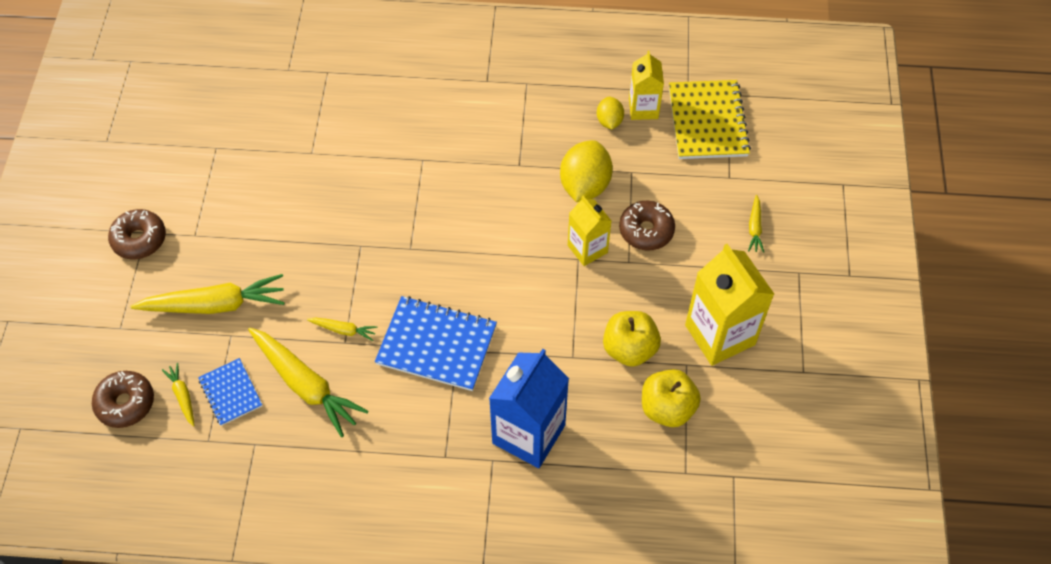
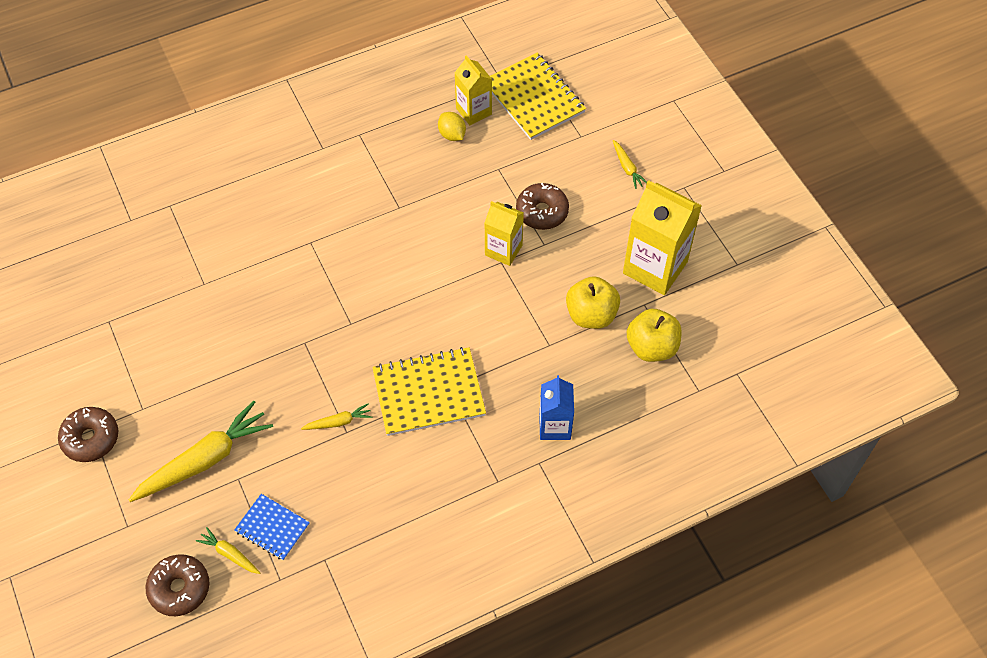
camera: 30 degrees left, 0 degrees up
(306, 385) = (336, 485): yellow carrot -> none
(436, 345) = (429, 393): blue notebook -> yellow notebook
(528, 434) = (554, 426): blue carton -> blue carton, size x0.59
(585, 185) = (466, 198): yellow lemon -> none

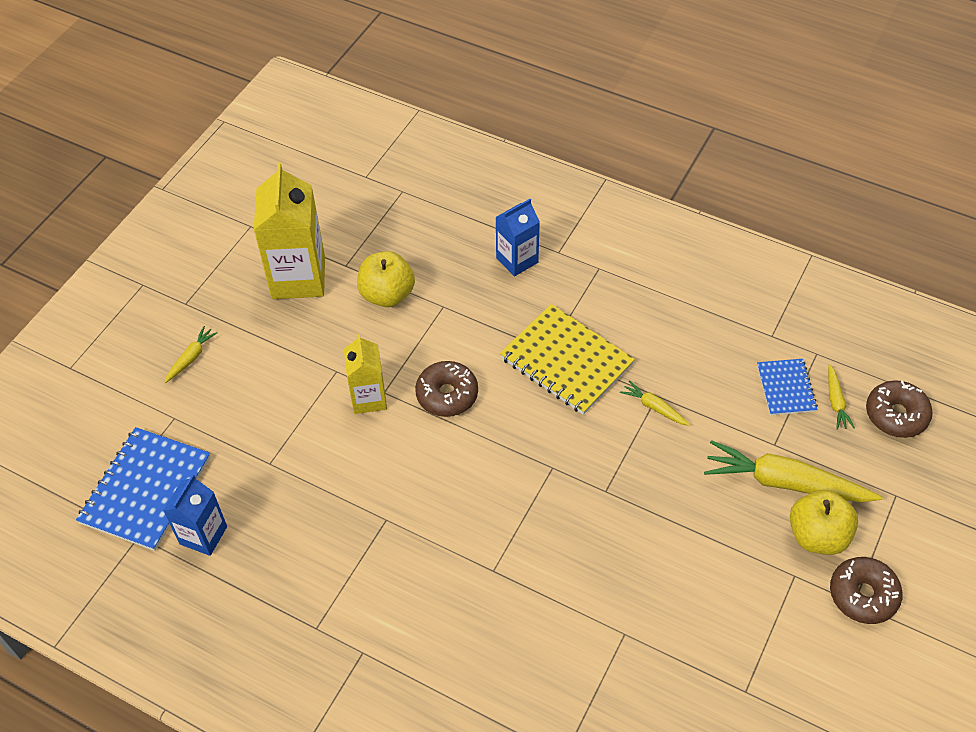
camera: 125 degrees left, 5 degrees down
(452, 135) = (252, 534): yellow lemon -> none
(473, 111) = (203, 535): yellow carton -> blue carton
(534, 98) = (146, 490): yellow notebook -> blue notebook
(542, 212) = (298, 394): brown donut -> brown donut (447, 395)
(651, 347) = (385, 239): yellow apple -> yellow apple (817, 535)

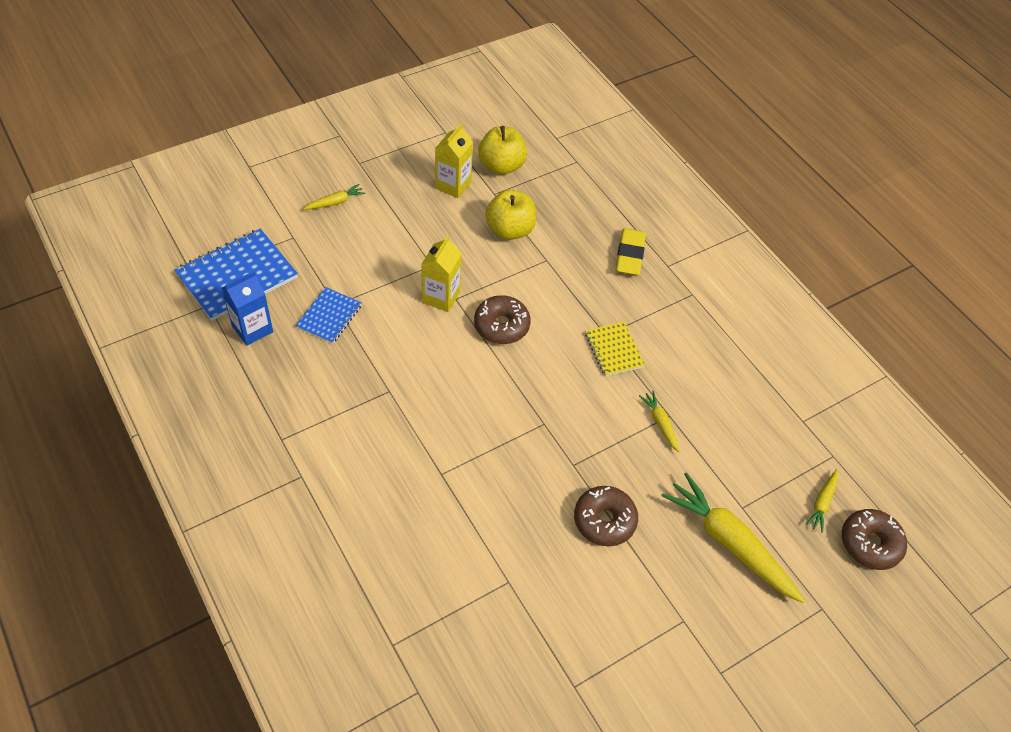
camera: 25 degrees right, 0 degrees up
(298, 277) = (453, 185): yellow carton -> yellow carton, size x0.59
(517, 260) = (629, 255): blue carton -> yellow eraser
(566, 361) = (614, 350): yellow notebook -> yellow notebook, size x0.57
(786, 388) = (785, 468): blue notebook -> blue notebook (329, 316)
(817, 535) = (727, 600): yellow apple -> yellow apple (501, 166)
(863, 595) = (732, 671): brown donut -> brown donut (604, 520)

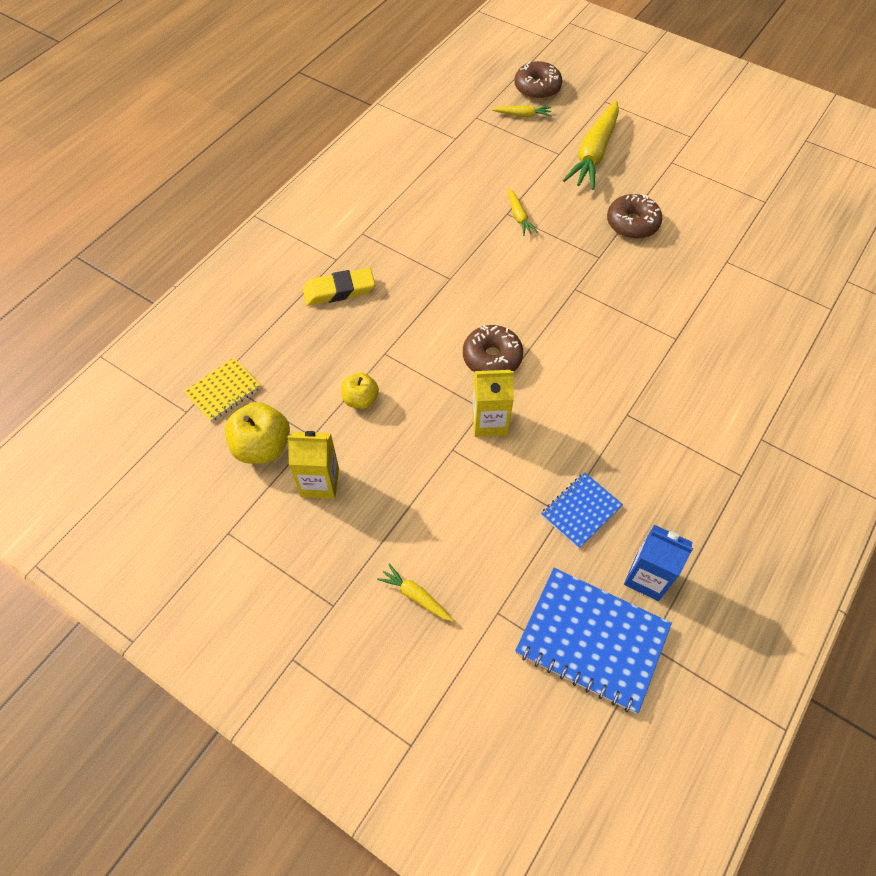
camera: 110 degrees left, 5 degrees up
(329, 316) = (581, 511): blue notebook -> blue notebook turned 45 degrees counterclockwise
(510, 230) = (360, 399): yellow apple -> yellow apple, size x0.62
(614, 350) = (464, 267): yellow notebook -> yellow notebook (223, 391)
(660, 423) = (519, 216): yellow carrot -> yellow carrot turned 60 degrees counterclockwise

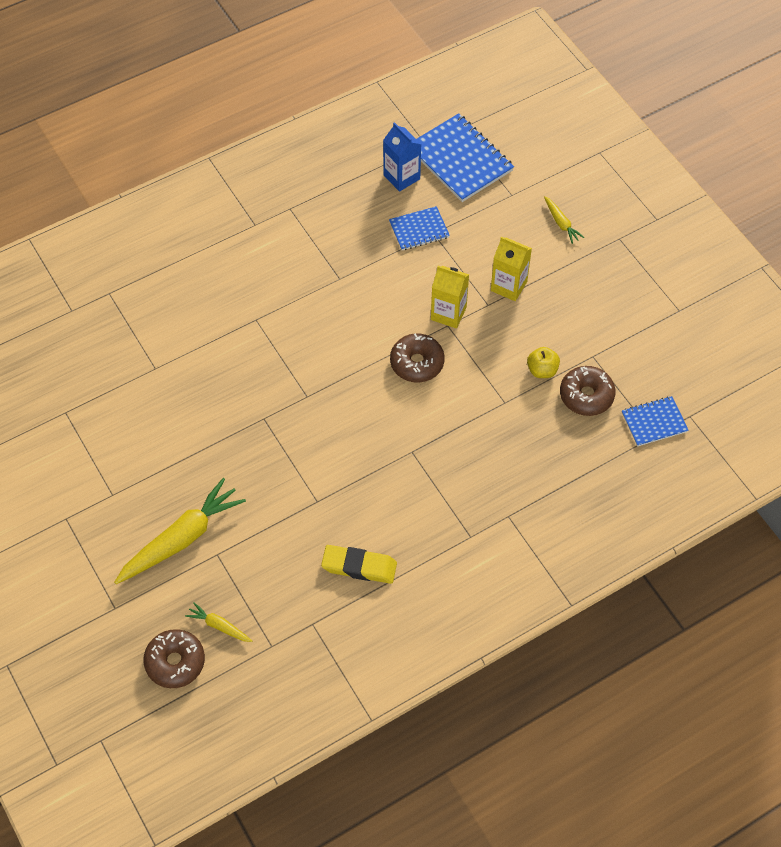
camera: 155 degrees left, 0 degrees up
(223, 391) = (654, 422): yellow notebook -> blue notebook
(262, 447) = (635, 362): yellow apple -> none
(320, 482) = (599, 319): yellow carton -> yellow carton (508, 286)
(339, 290) = (519, 480): yellow eraser -> yellow eraser (359, 566)
(519, 216) = (308, 492): yellow carrot -> none
(632, 223) = (207, 440): brown donut -> brown donut (586, 396)

